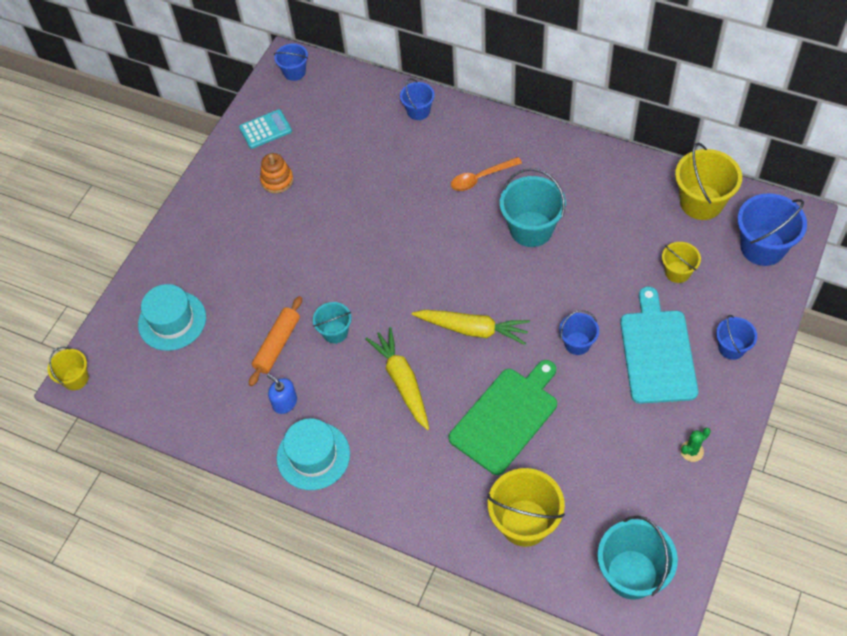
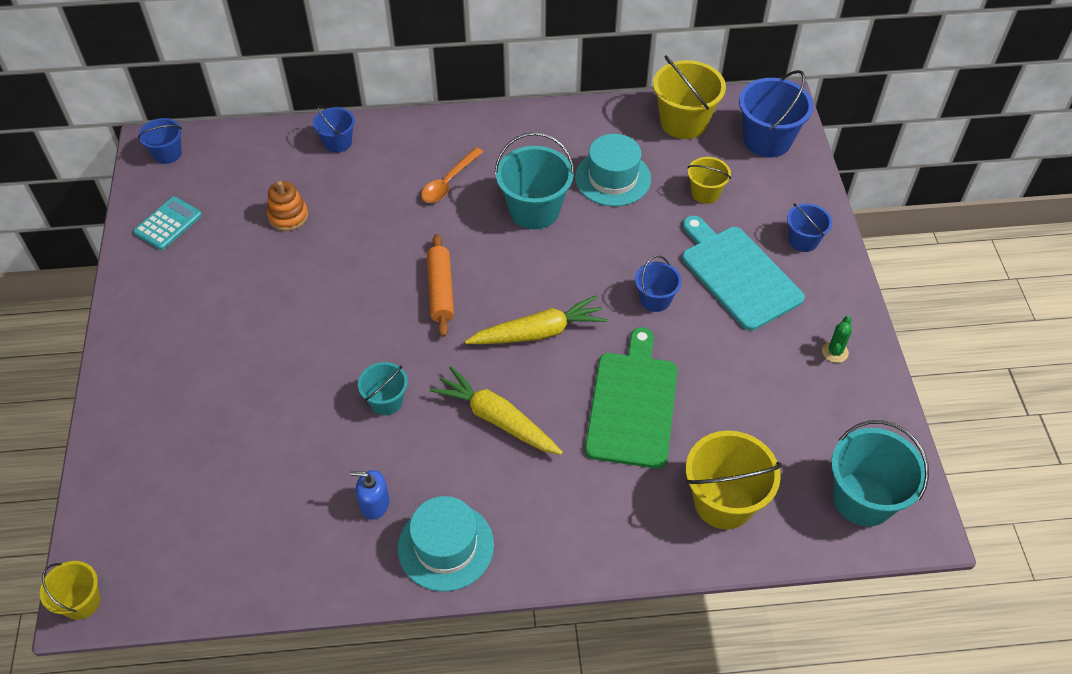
camera: 35 degrees left, 5 degrees down
(172, 321) = (174, 476): turquoise hat -> turquoise hat (613, 178)
(277, 180) = (215, 271): orange stacking toy -> orange stacking toy (288, 216)
(277, 345) = (325, 445): orange rolling pin -> orange rolling pin (441, 290)

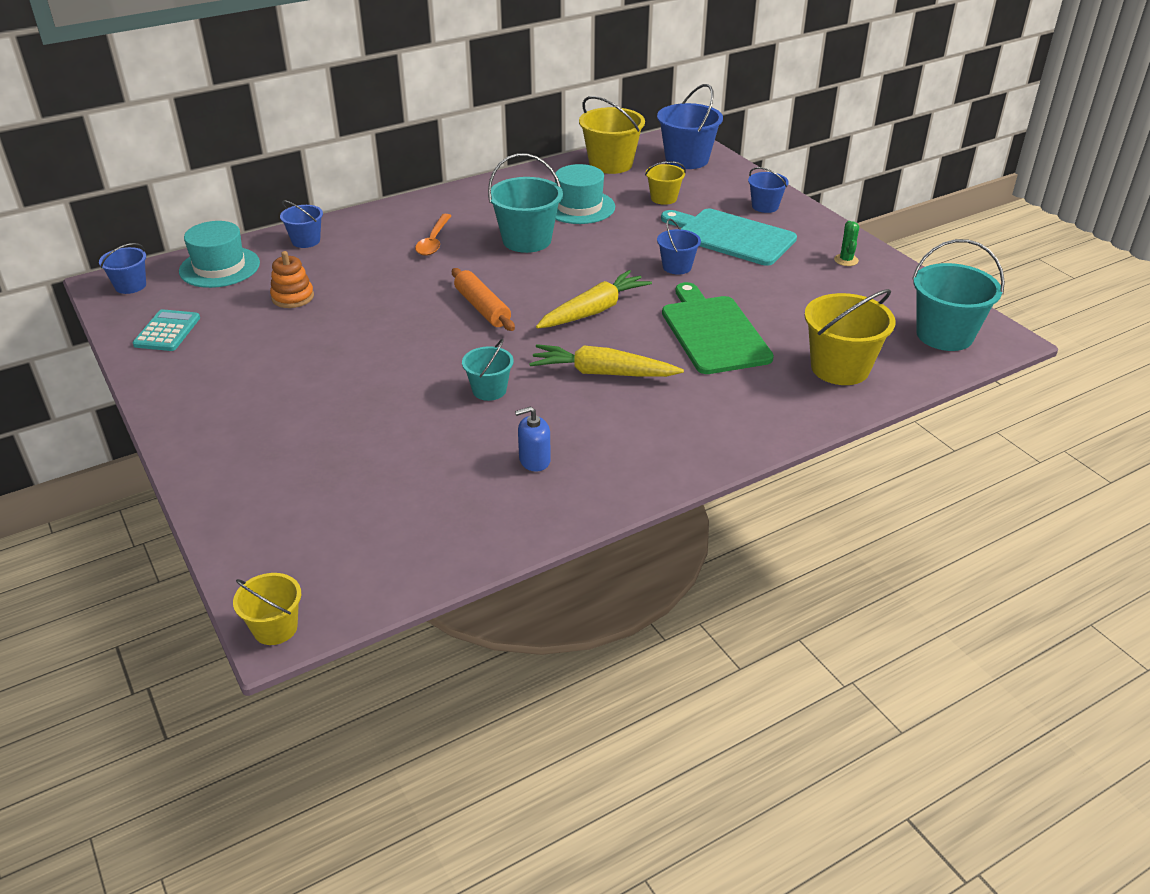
camera: 25 degrees left, 15 degrees down
(446, 546) = (626, 467): turquoise hat -> turquoise hat (219, 267)

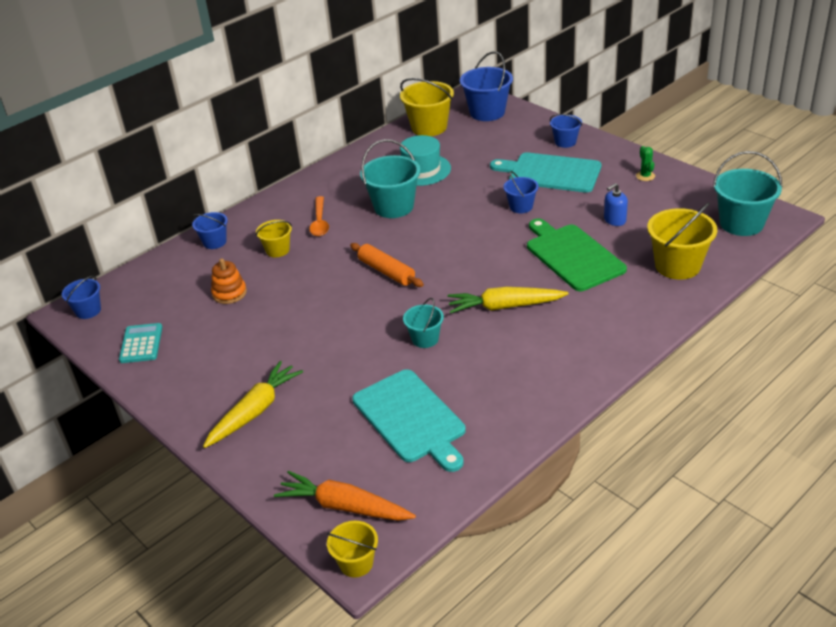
camera: 10 degrees left, 0 degrees up
(219, 267) = (155, 279): turquoise hat -> none
(296, 559) = (344, 506): none -> orange carrot
(426, 476) = (411, 418): none -> turquoise cutting board
(534, 460) = (486, 388): blue soap dispenser -> blue soap dispenser (614, 220)
(594, 311) = (474, 256): yellow carrot -> yellow carrot (255, 411)
(663, 198) = (484, 150): yellow bucket -> yellow bucket (277, 250)

